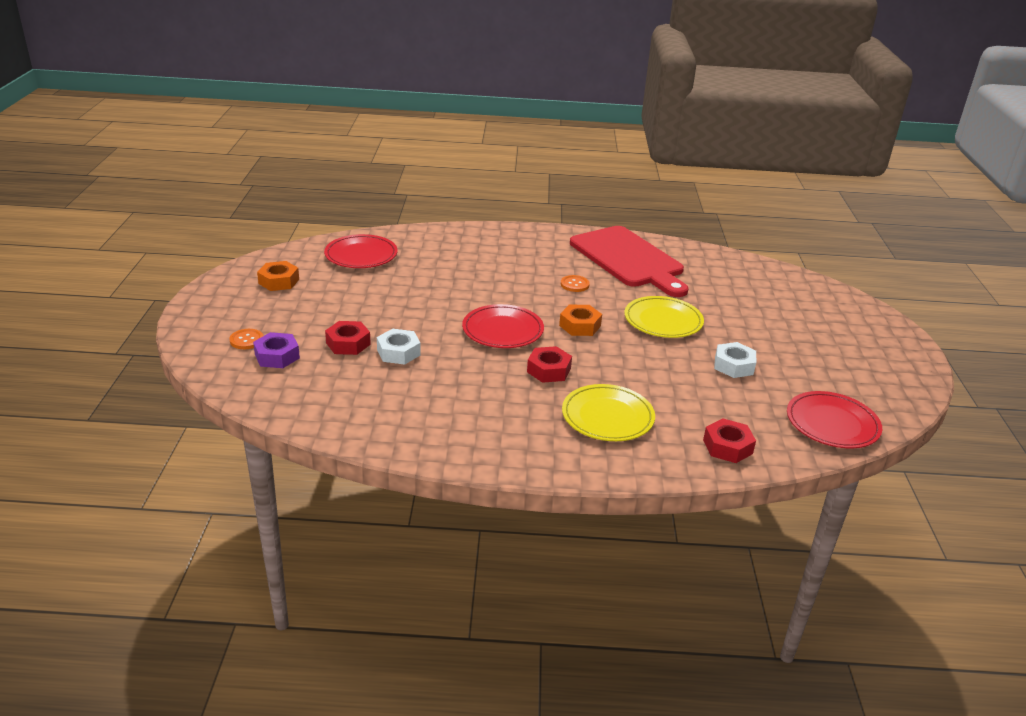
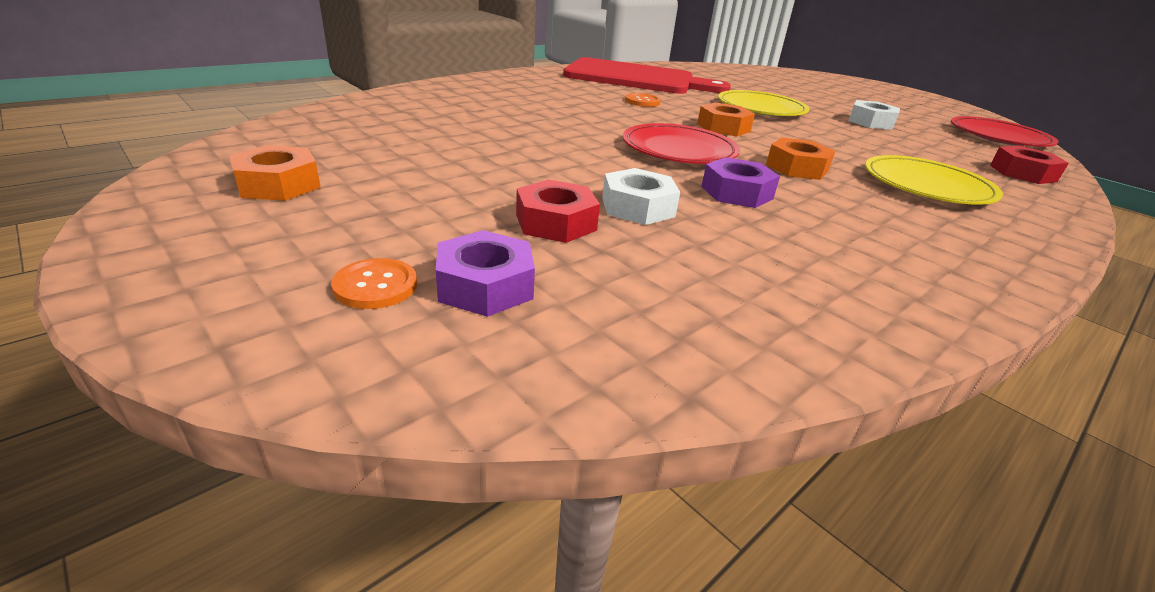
camera: 45 degrees left, 0 degrees up
(361, 255) = (361, 127): red plate -> none
(468, 367) = (736, 193): none -> purple nut
(549, 370) = (796, 168): red nut -> orange nut

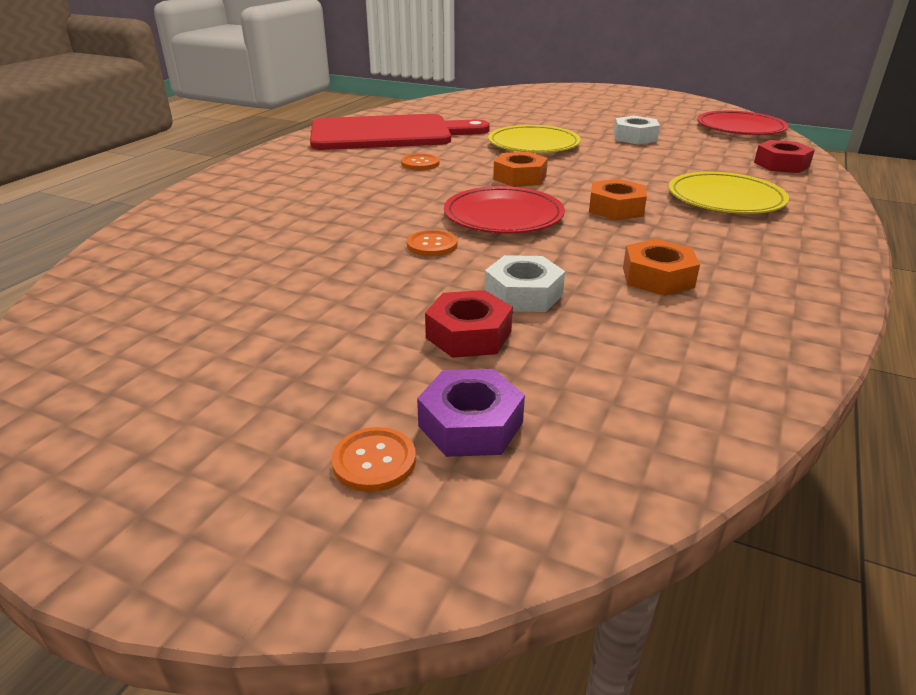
camera: 20 degrees left, 0 degrees up
(278, 184) = (149, 381): orange nut -> orange nut (657, 277)
(592, 155) = (432, 245): none -> orange button
(736, 193) = (590, 251): purple nut -> none

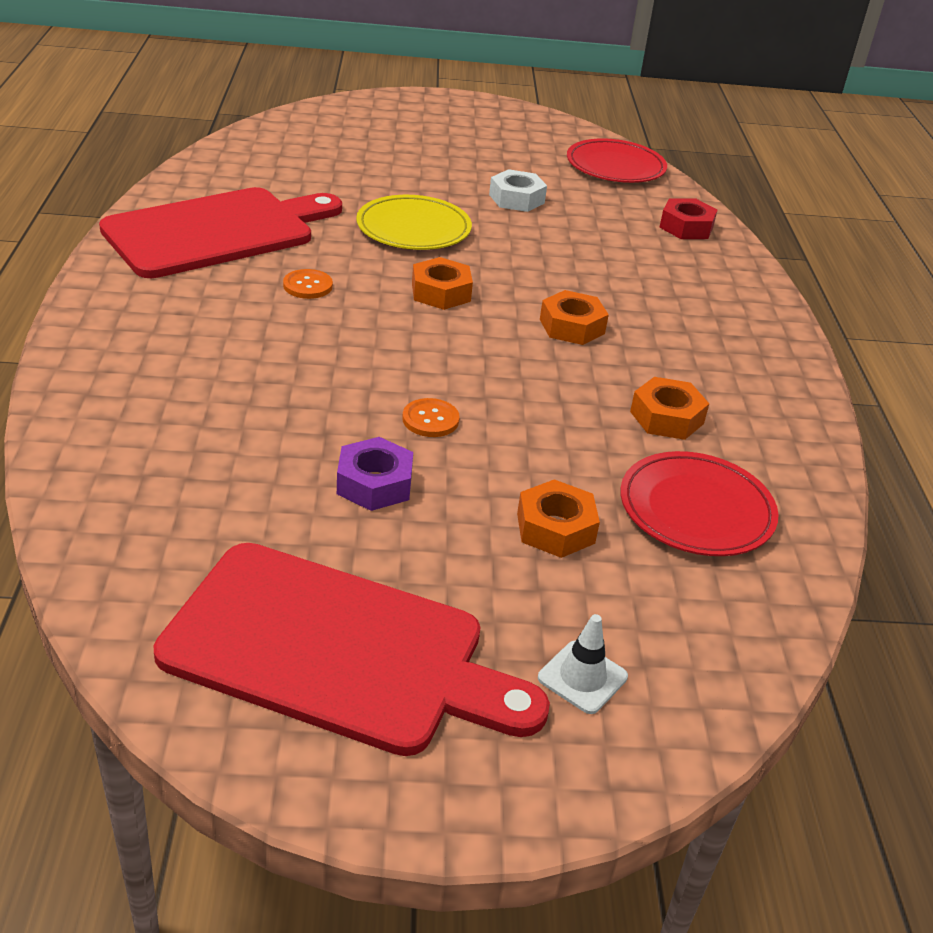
camera: 30 degrees left, 5 degrees up
(177, 378) = (337, 651): none -> red cutting board
(374, 461) = (582, 677): orange button -> white traffic cone
(469, 335) = (555, 528): red nut -> orange nut
(470, 424) = (627, 621): purple nut -> purple nut (374, 483)
(503, 216) = (469, 360): red plate -> red plate (696, 509)
(523, 294) = (567, 467): white nut -> none
(725, 199) = (663, 292): yellow plate -> none

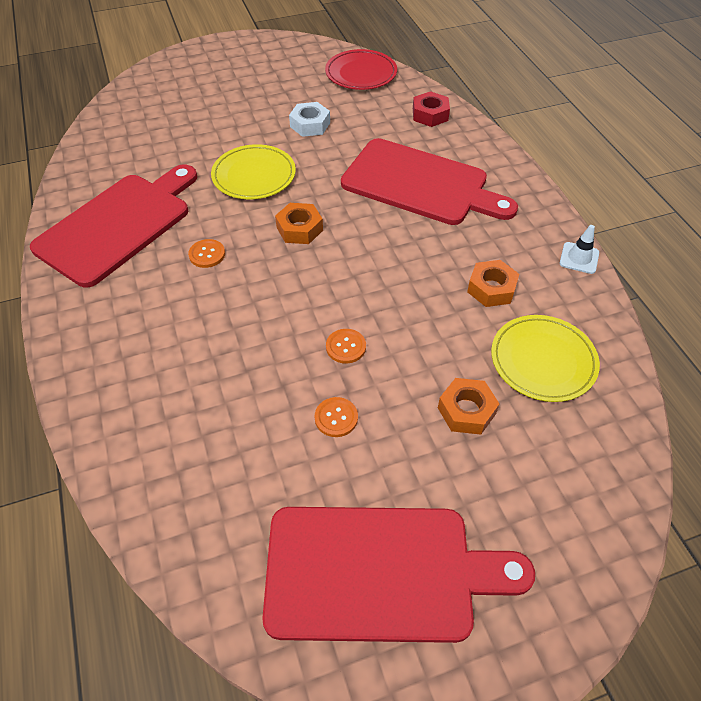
camera: 15 degrees left, 15 degrees up
(374, 483) = (336, 418): purple nut -> orange button
(572, 326) = (398, 230): orange nut -> none
(582, 677) = (538, 528): white traffic cone -> white traffic cone (579, 258)
(631, 290) = (420, 184): none -> red cutting board
(696, 509) = (543, 360): red plate -> yellow plate

